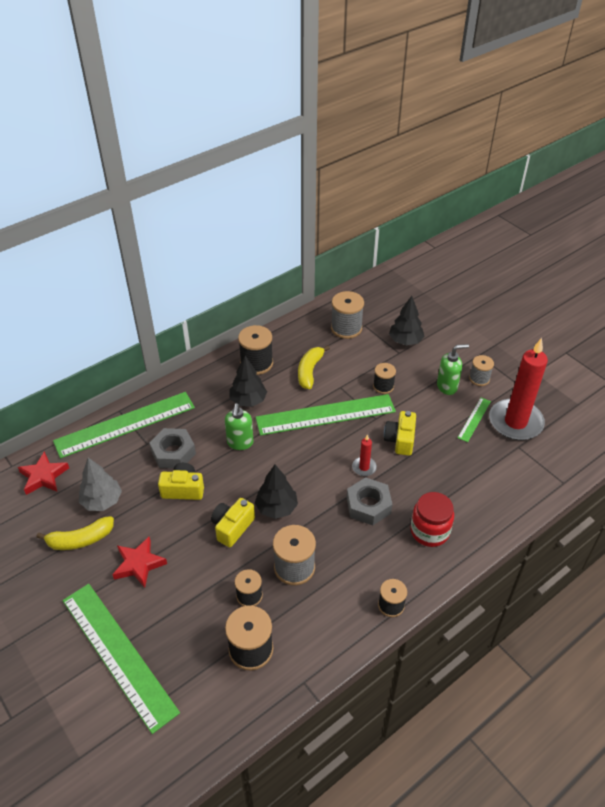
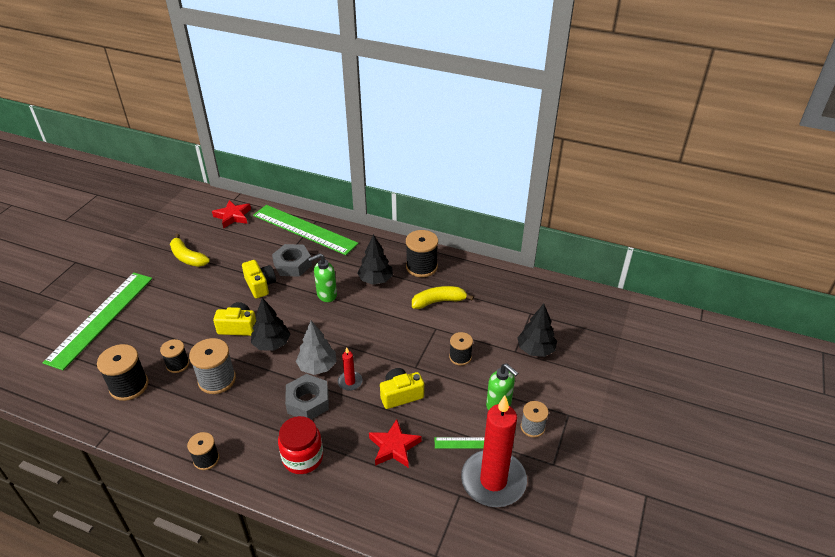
camera: 60 degrees right, 5 degrees down
(102, 501) = (226, 251): grey tree -> grey tree (317, 366)
(139, 564) = (180, 294): red star -> red star (394, 447)
(325, 415) = (394, 332): green ruler -> none
(346, 328) = (514, 303): grey spool -> none

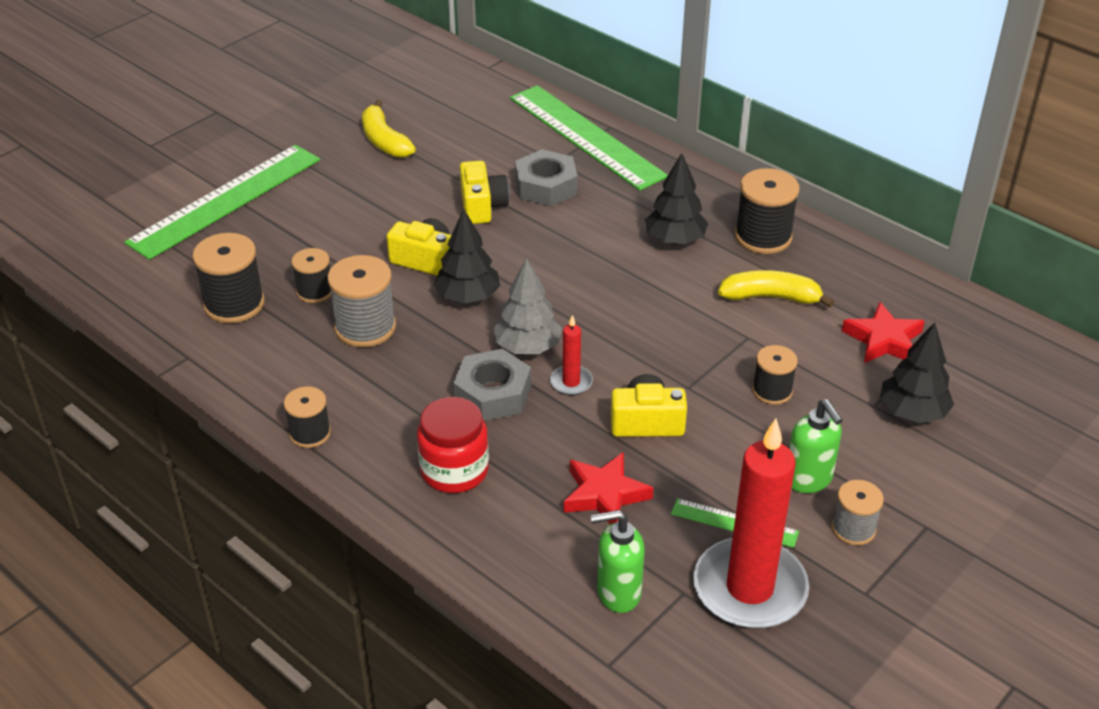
camera: 20 degrees right, 0 degrees up
(233, 216) = (477, 93): red star -> red star (883, 340)
(326, 295) = (583, 244): green soap dispenser -> green soap dispenser (618, 593)

